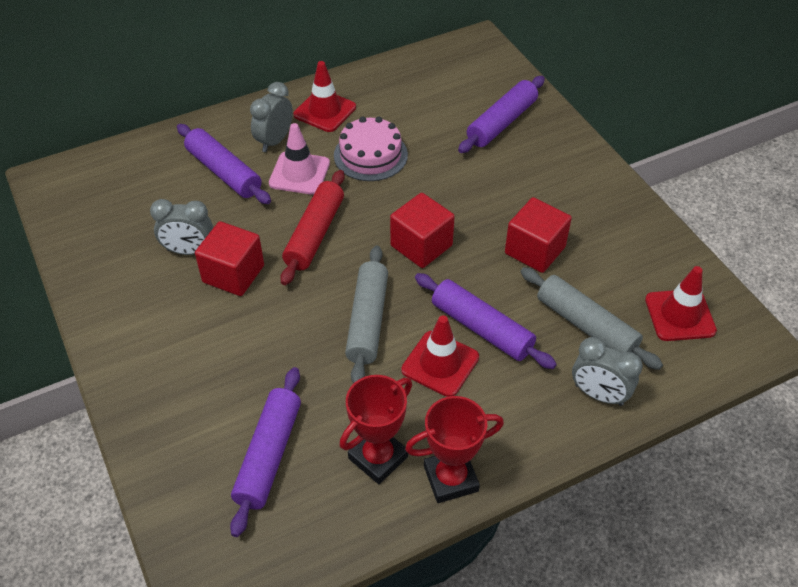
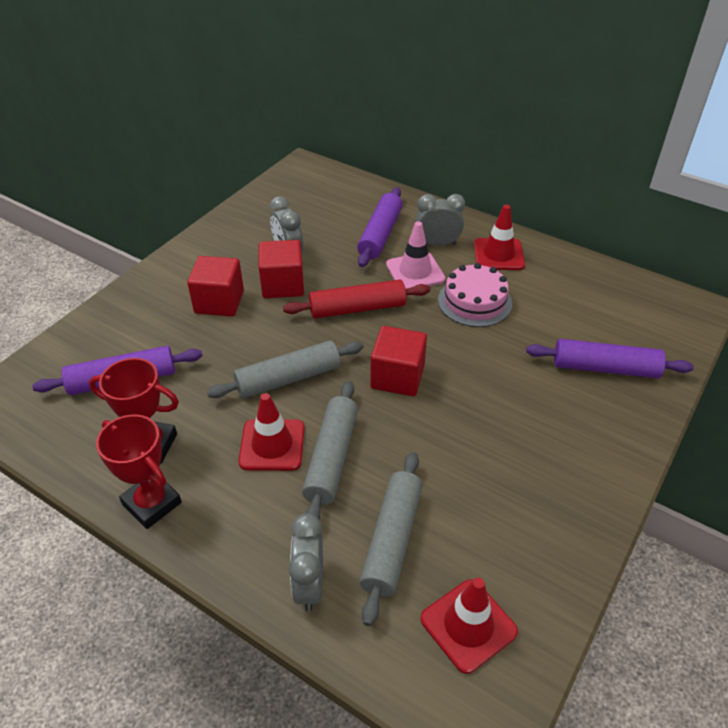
camera: 60 degrees right, 5 degrees down
(482, 328) = (331, 458): purple rolling pin -> grey rolling pin
(535, 250) = (458, 460): red cube -> red cube (219, 302)

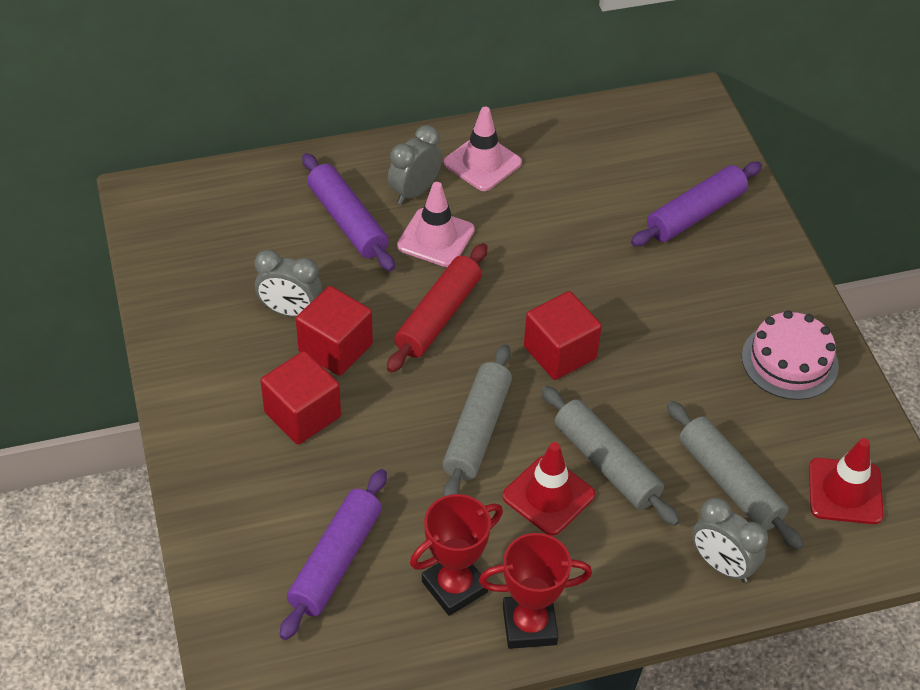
camera: 50 degrees left, 5 degrees up
(474, 301) = (525, 229): pink cake -> pink cake (789, 361)
(498, 254) = (482, 163): red traffic cone -> pink traffic cone

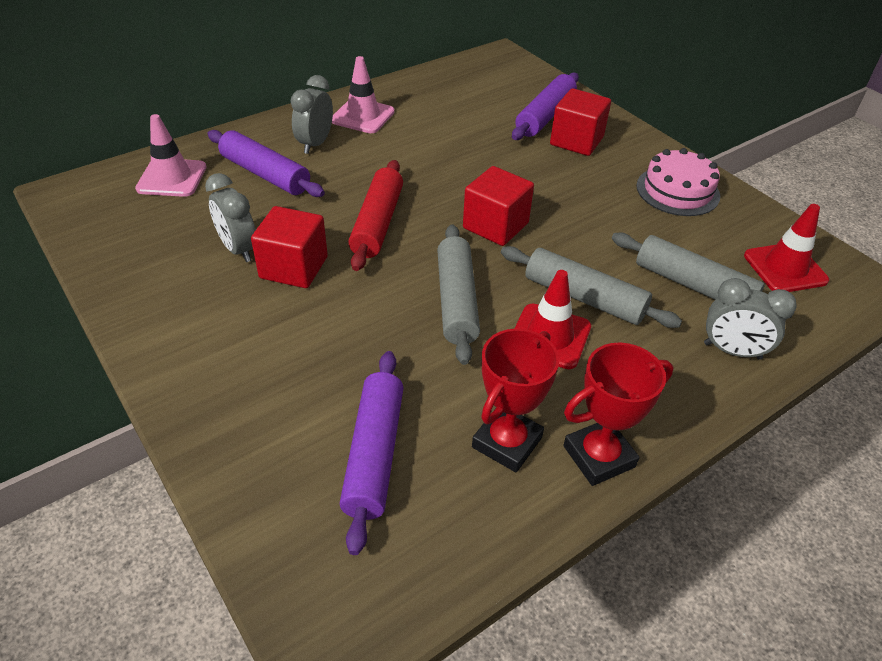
camera: 20 degrees left, 5 degrees down
(290, 311) = (238, 249): grey clock -> grey clock turned 60 degrees clockwise
(302, 414) = (284, 329): red cube -> red cube (576, 141)
(436, 238) = (348, 170): pink traffic cone -> pink traffic cone (172, 178)

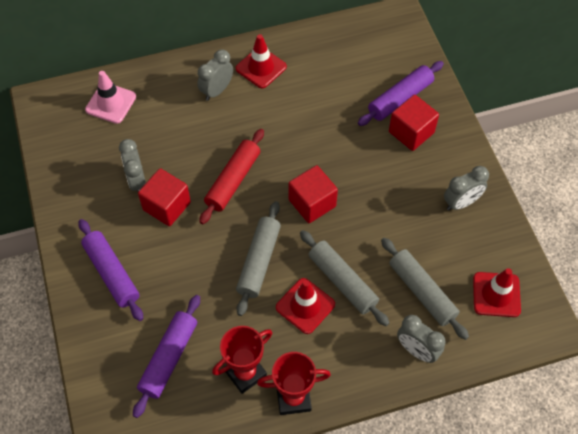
camera: 20 degrees right, 15 degrees up
(265, 174) = (173, 114): purple rolling pin -> purple rolling pin (112, 273)
(363, 116) = (261, 68): pink traffic cone -> red traffic cone
(677, 191) = (461, 203): pink cake -> grey clock

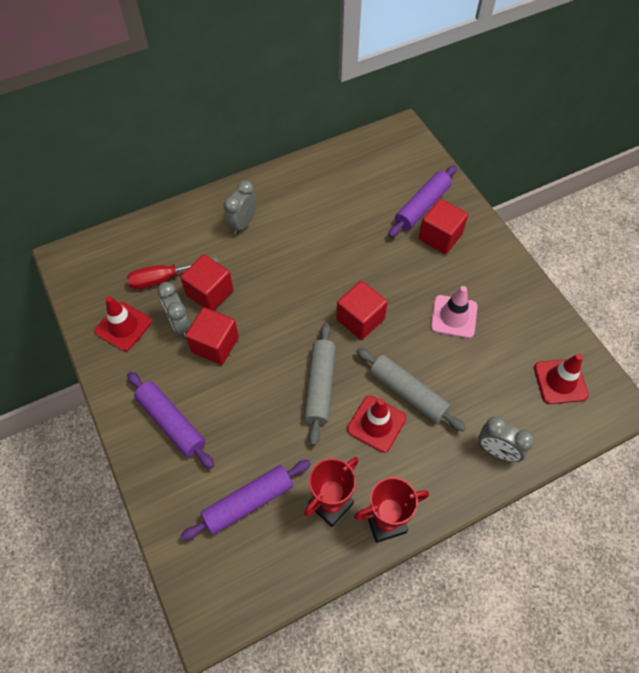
camera: 10 degrees left, 0 degrees up
(111, 103) = (138, 250): pink traffic cone -> pink traffic cone (453, 316)
(129, 135) = (163, 279): none -> red screwdriver
(169, 358) = (248, 502): purple rolling pin -> purple rolling pin turned 45 degrees clockwise
(171, 155) = (210, 293): none -> red cube
(233, 180) = (277, 309): red rolling pin -> none
(261, 68) = (281, 196): red traffic cone -> red traffic cone (123, 326)
(422, 291) = (488, 390): grey rolling pin -> none
(461, 203) = (504, 297): grey clock -> none

